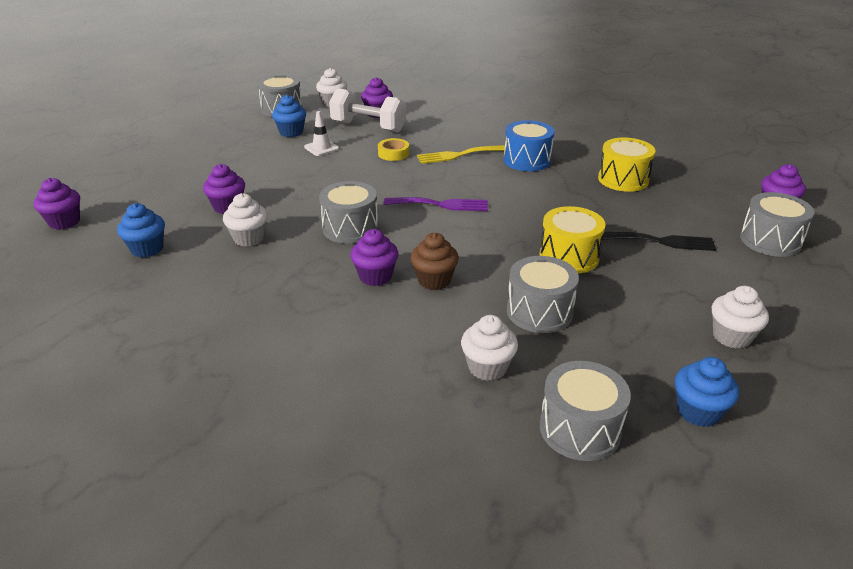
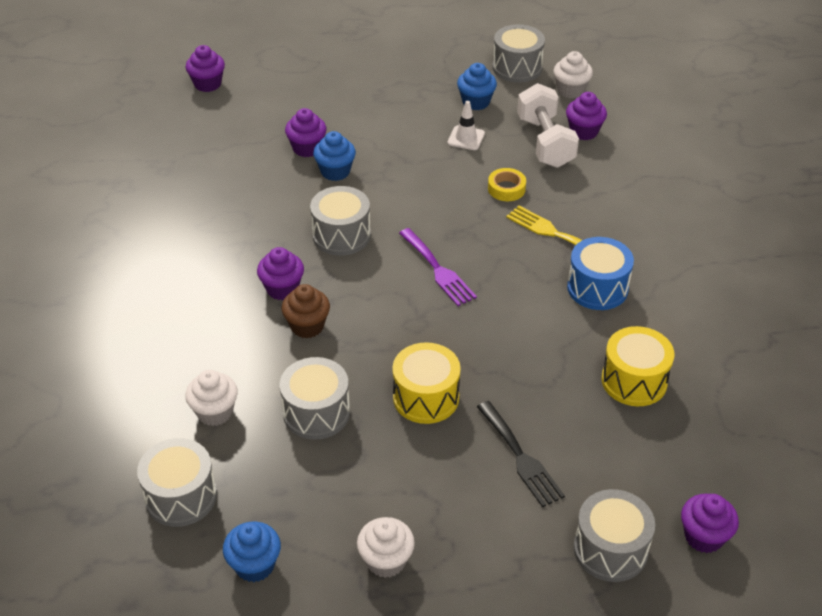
camera: 55 degrees right, 10 degrees up
(147, 249) = (211, 147): blue cupcake -> blue cupcake (335, 171)
(249, 238) = (272, 188): white cupcake -> none

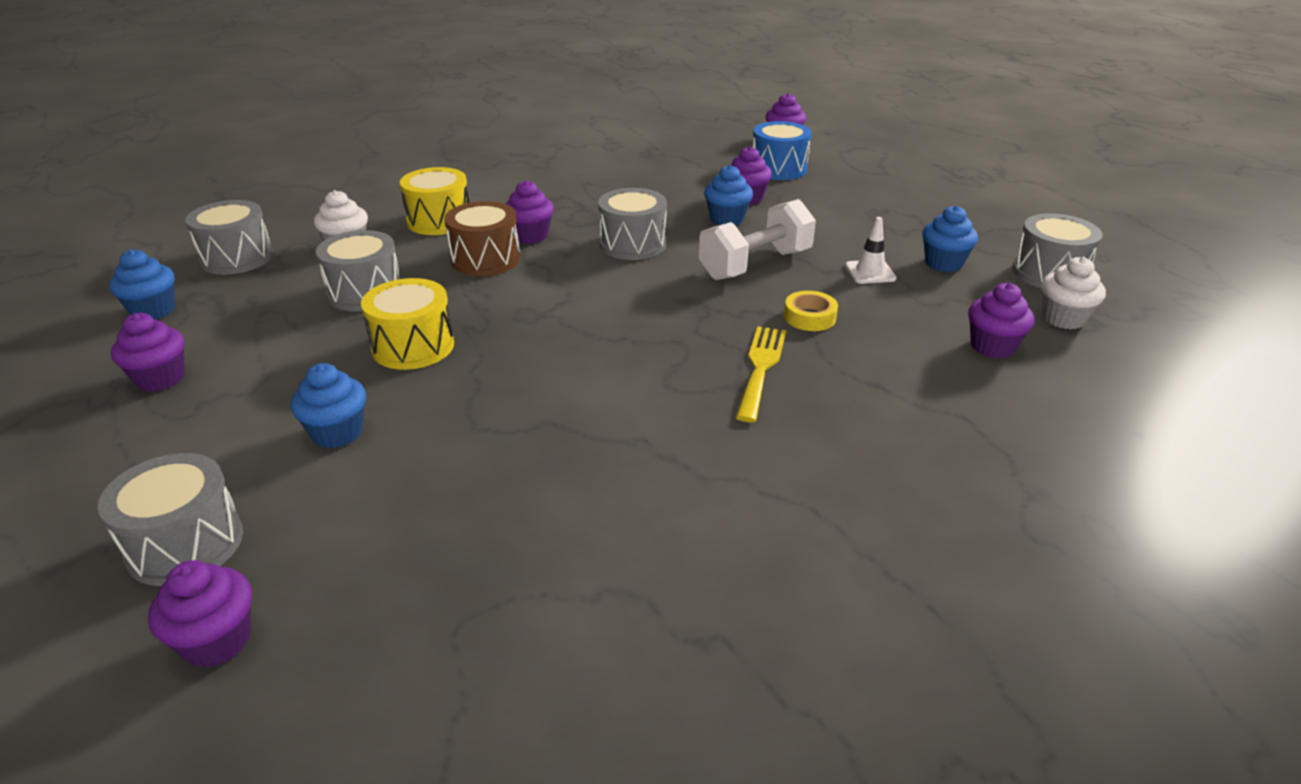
camera: 65 degrees right, 10 degrees down
(307, 326) = (485, 259): brown cupcake -> brown drum
(386, 561) = (160, 379): white cupcake -> purple cupcake
(438, 270) = (624, 307): purple fork -> none
(521, 457) = (337, 433): black fork -> blue cupcake
(545, 142) = (931, 323): white dumbbell -> white dumbbell (755, 265)
(597, 288) = (684, 426): blue drum -> blue drum (779, 169)
(634, 381) = (519, 498): yellow drum -> yellow drum (439, 221)

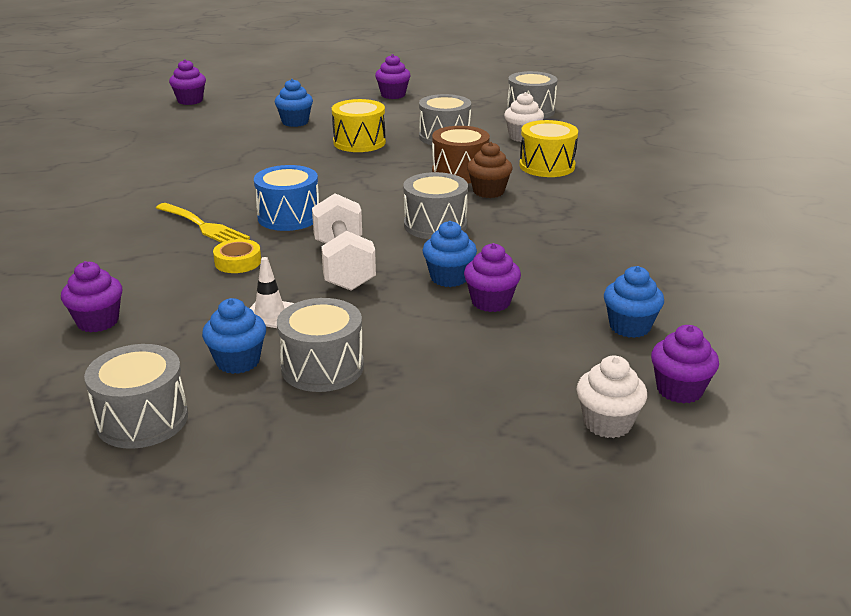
camera: 115 degrees right, 5 degrees down
(153, 311) = (473, 94): blue cupcake -> blue cupcake (629, 327)
(185, 544) = (252, 97): grey drum -> grey drum (322, 367)
(530, 236) = (488, 191): purple cupcake -> brown cupcake
(779, 169) = (567, 350): blue drum -> blue drum (289, 217)
(1063, 318) = (75, 380): white cupcake -> white cupcake (607, 423)

